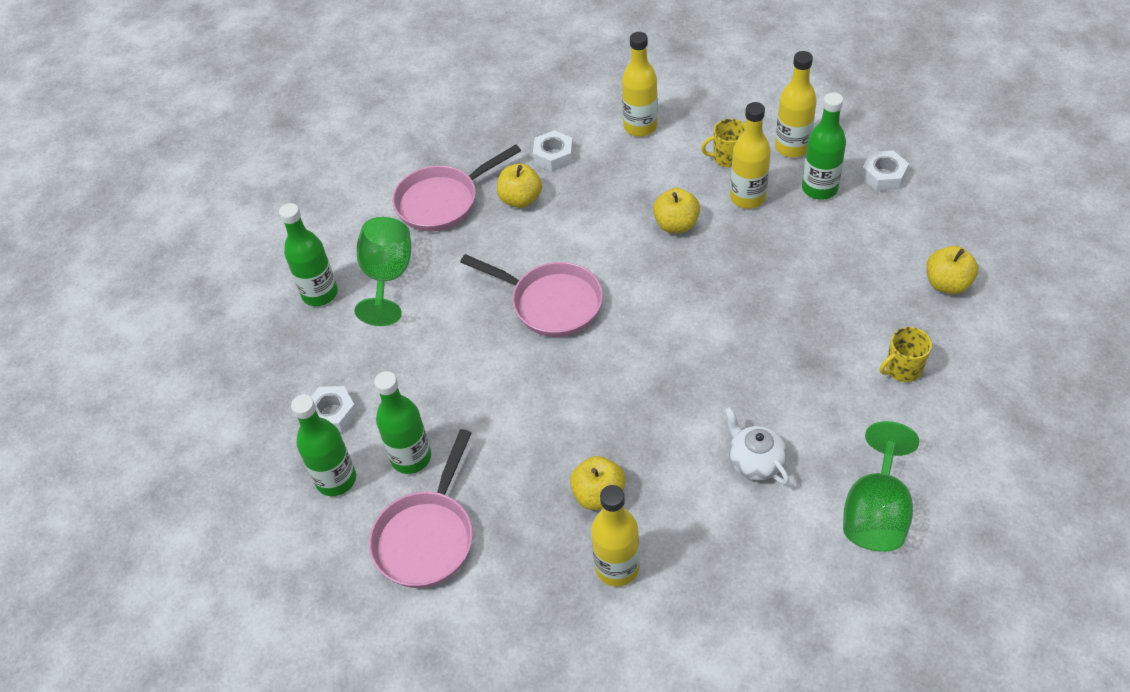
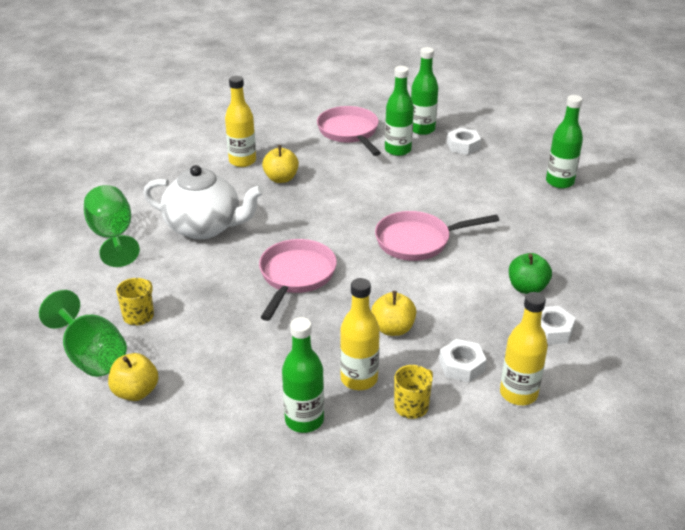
camera: 135 degrees right, 15 degrees down
(388, 277) = (536, 206): green goblet -> green goblet (91, 356)
(442, 201) = (576, 260): pink pan -> pink pan (296, 276)
(520, 199) = (527, 288): yellow apple -> green apple
(755, 461) = (205, 227): white teapot -> white teapot, size x1.89
(792, 147) = (364, 449): yellow bottle -> none
(883, 176) = (254, 465): white nut -> white nut (461, 366)

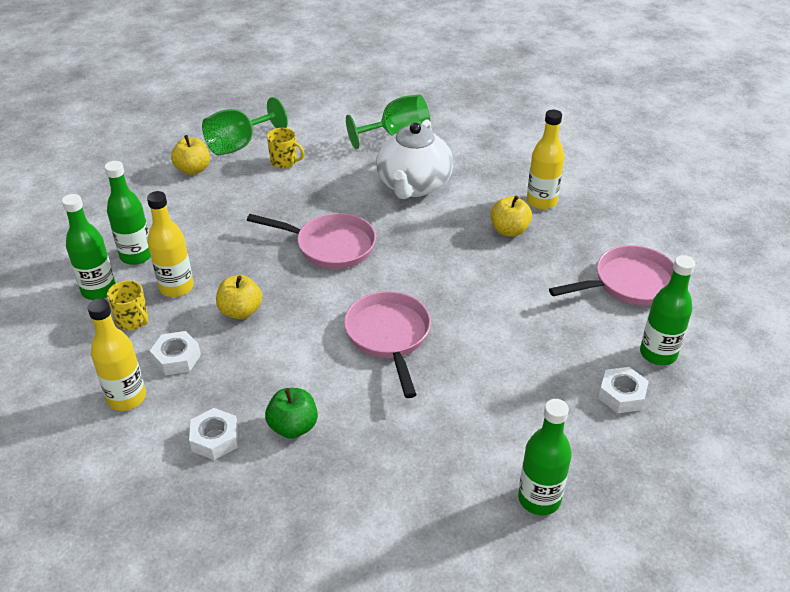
camera: 90 degrees right, 5 degrees up
(398, 150) = (594, 327): green bottle -> green bottle (99, 290)

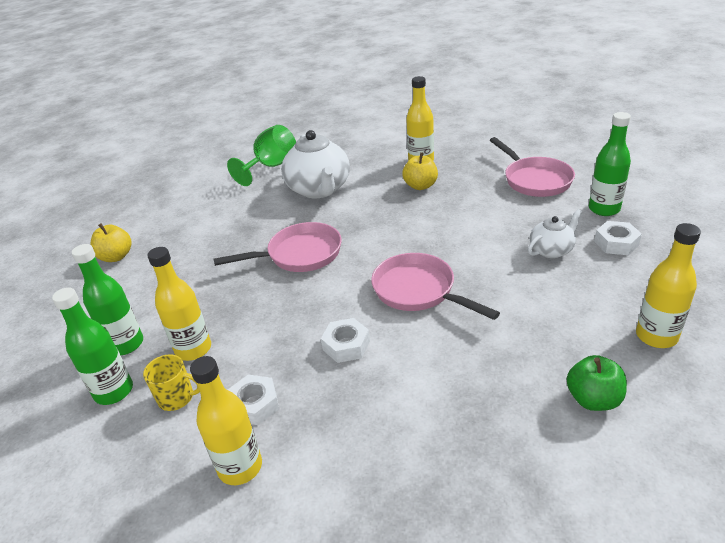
camera: 30 degrees left, 5 degrees down
(215, 439) = (365, 449): white nut -> white nut (346, 345)
(239, 145) = (142, 223): green goblet -> none
(241, 311) = (275, 336): yellow apple -> none
(284, 162) = (196, 217): yellow mug -> none
(293, 427) = (421, 397): green apple -> green apple (593, 399)
(539, 499) = (656, 336): green bottle -> yellow bottle
(550, 366) = (551, 250): none -> white teapot
(629, 283) = (534, 180): pink pan -> pink pan turned 120 degrees clockwise

